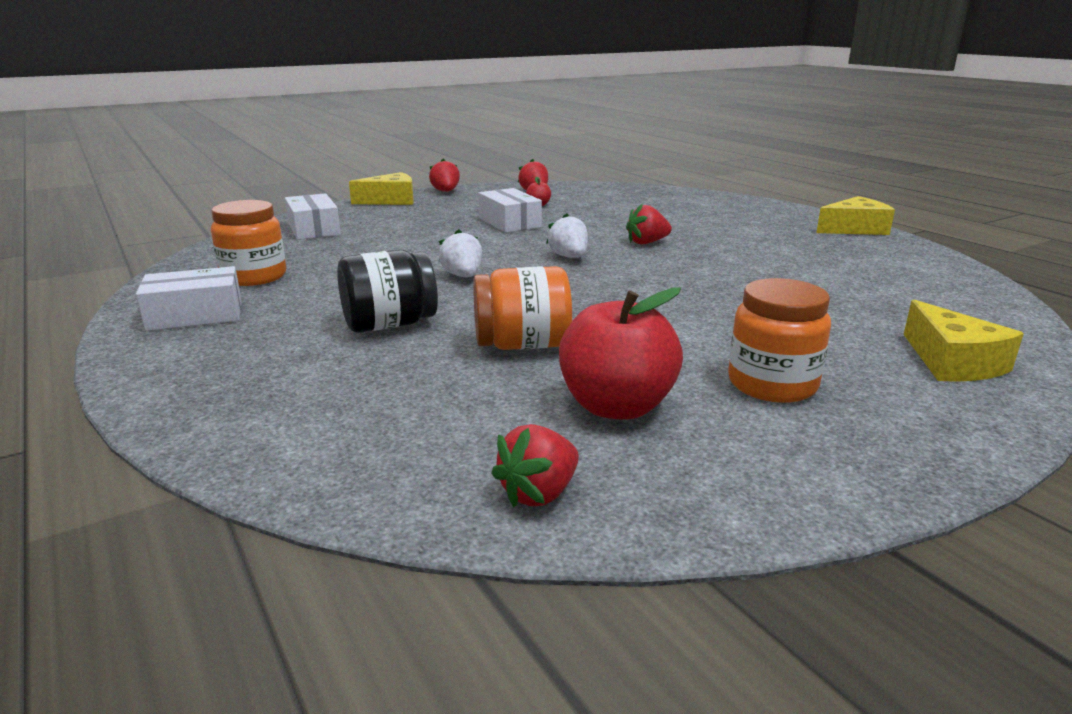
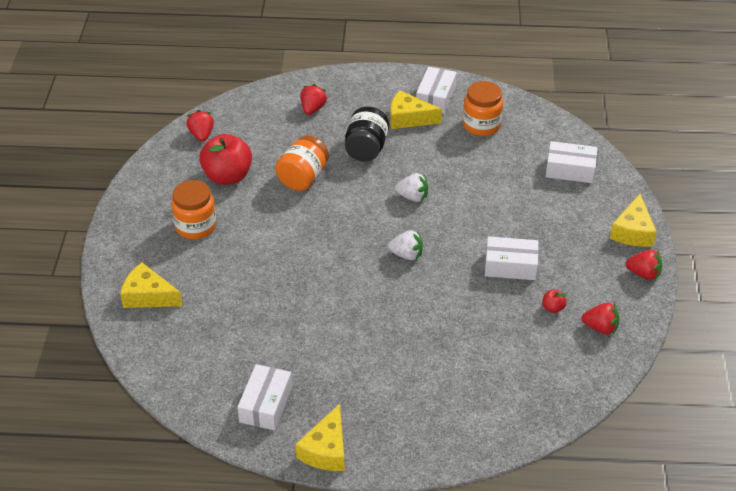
camera: 125 degrees right, 20 degrees up
(274, 318) = (408, 118): none -> yellow cheese
(646, 243) = (402, 307): red strawberry -> red strawberry (313, 109)
(882, 257) = (266, 404): none -> white box

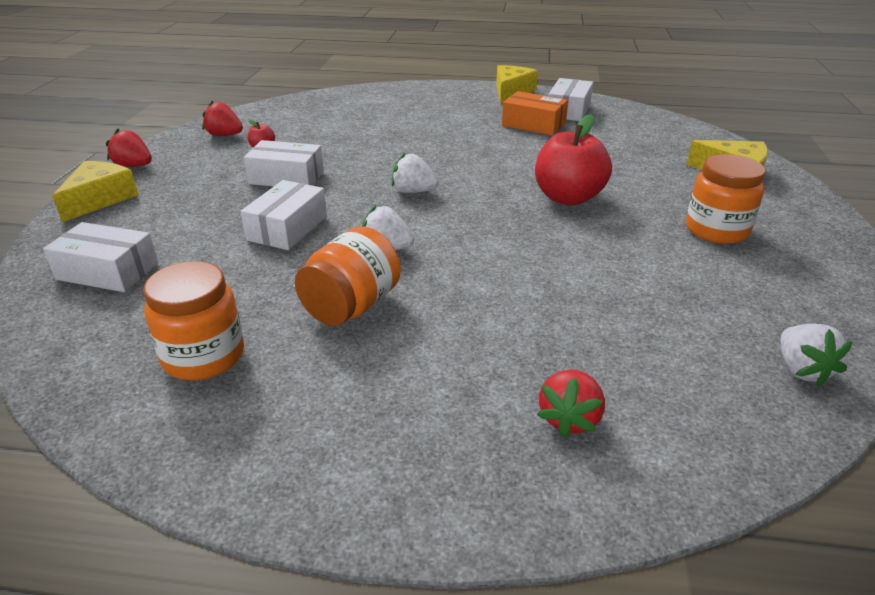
camera: 175 degrees left, 10 degrees down
(201, 135) = (801, 370): red strawberry -> white strawberry
(227, 176) = (703, 291): red apple -> red apple (568, 197)
(303, 178) = (567, 282): orange jar -> orange jar (351, 306)
(306, 369) = (533, 124): none -> orange box
(366, 149) = (451, 323): black jar -> none
(408, 118) = (351, 381): yellow cheese -> none
(436, 98) = (268, 431): white box -> white box (287, 228)

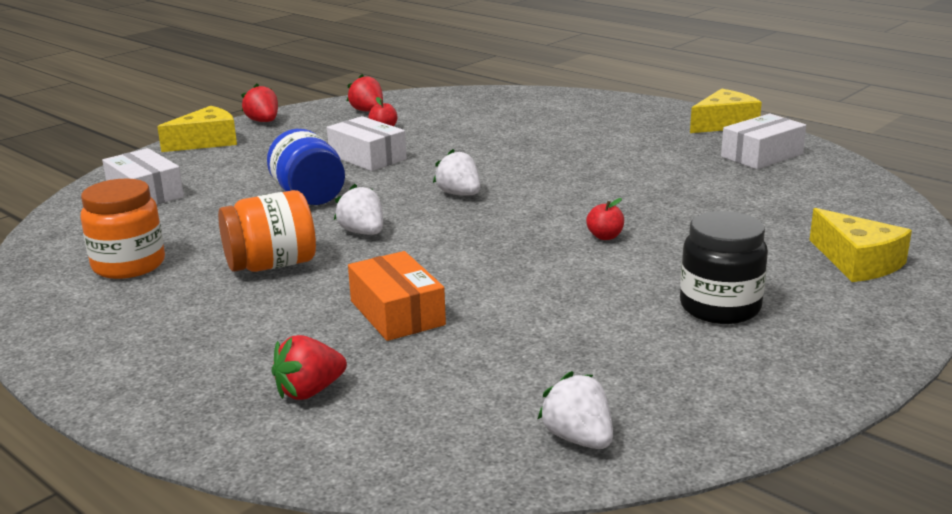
camera: 35 degrees right, 10 degrees down
(287, 228) = (309, 196): white box -> blue jar
(533, 124) = (691, 161): orange box -> orange box (397, 313)
(568, 197) = (605, 236): red apple -> red apple, size x0.42
(716, 230) = (720, 307): orange jar -> black jar
(801, 370) = (578, 439): white strawberry -> white strawberry turned 120 degrees clockwise

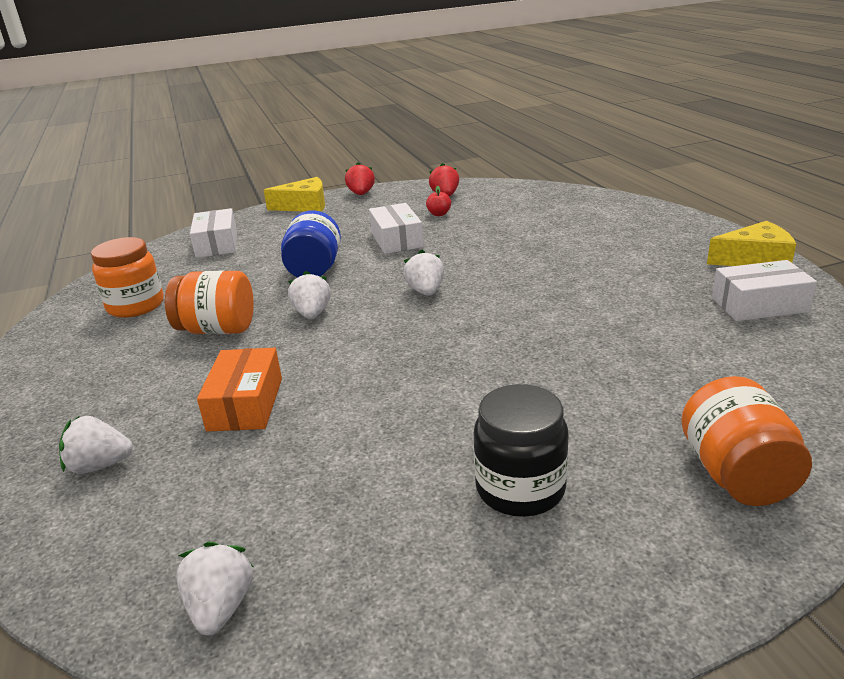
camera: 30 degrees right, 5 degrees up
(309, 391) = (100, 465): red strawberry -> white strawberry
(605, 236) = (499, 368): red apple -> none
(857, 262) = (736, 475): yellow cheese -> orange jar

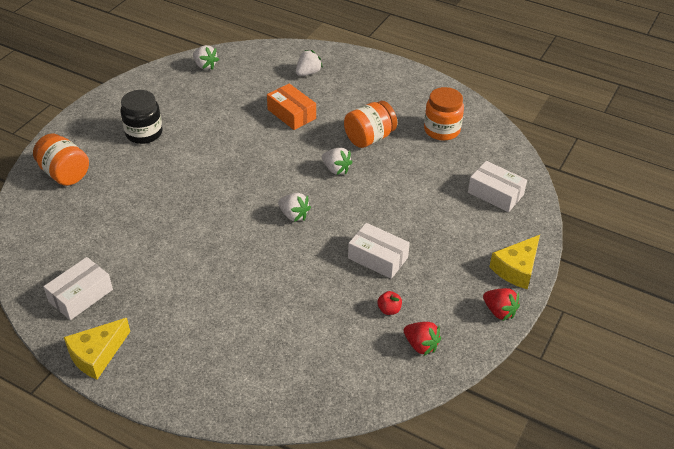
camera: 135 degrees right, 15 degrees up
(314, 269) = (388, 202): blue jar -> none

